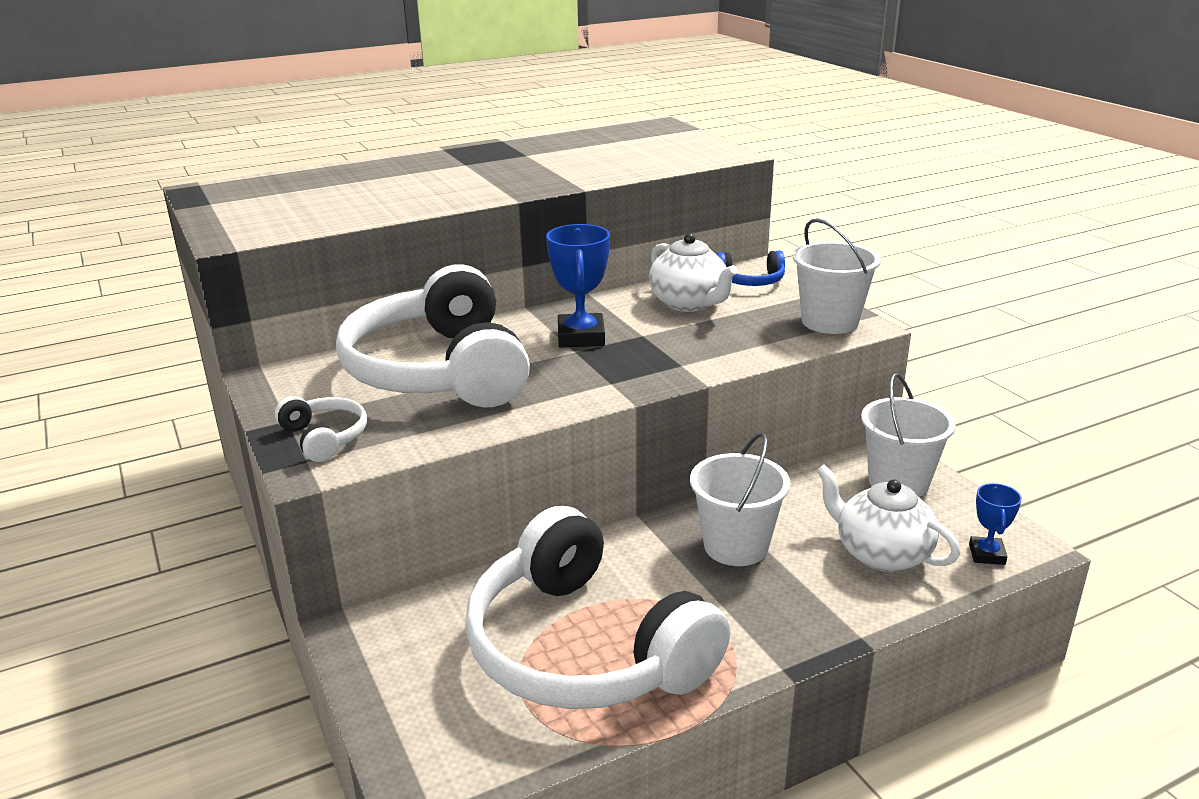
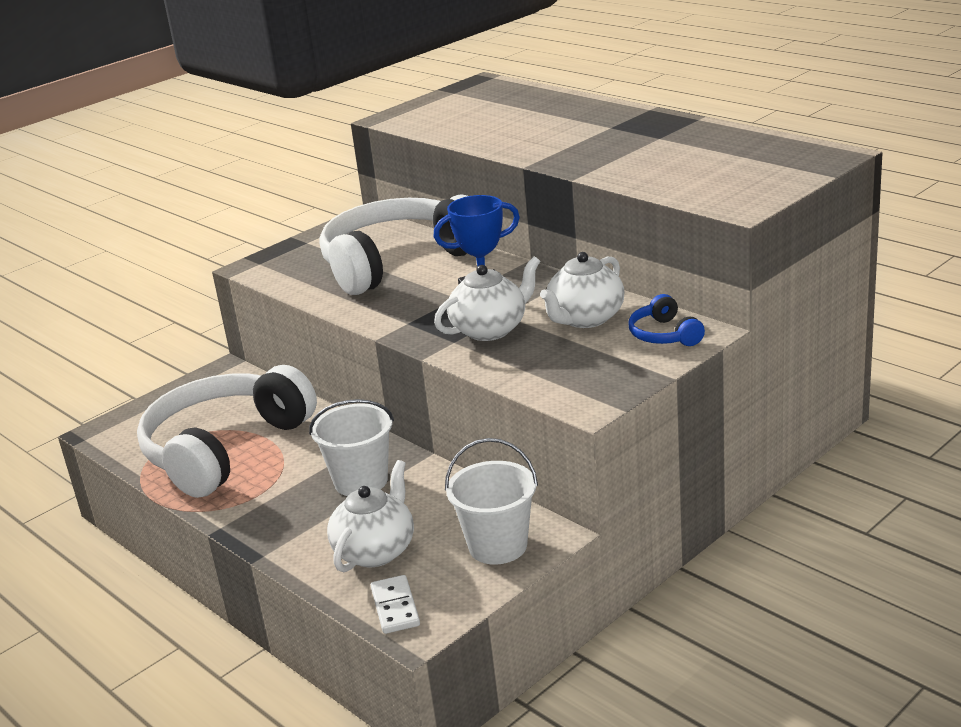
camera: 75 degrees right, 0 degrees up
(324, 438) = (288, 259): white headphones -> none
(671, 345) = (490, 329): none -> white teapot
(830, 322) = (587, 389): white bucket -> none
(987, 554) = (395, 607): blue trophy -> white domino

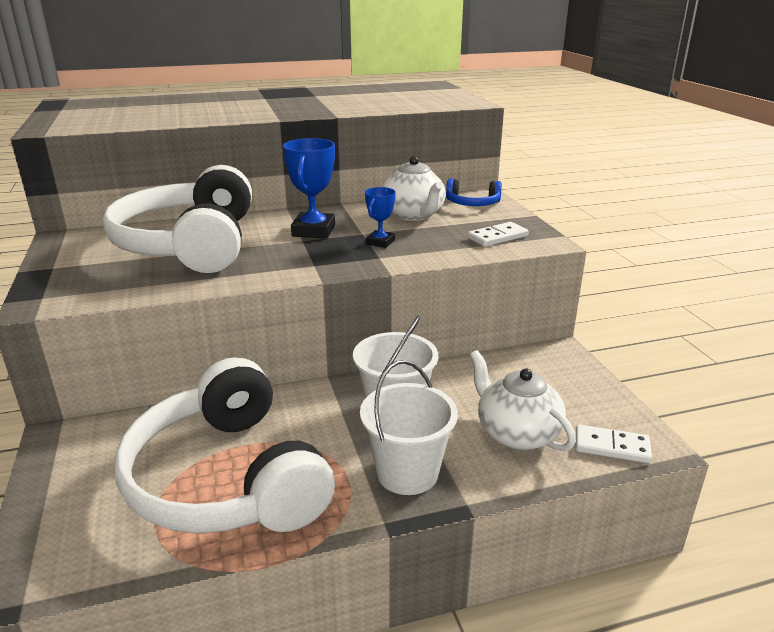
camera: 65 degrees left, 0 degrees up
(490, 329) = (380, 242): white teapot -> blue trophy
(498, 546) = (557, 376): white bucket -> white bucket (407, 473)
(572, 377) = (497, 237): none -> white domino

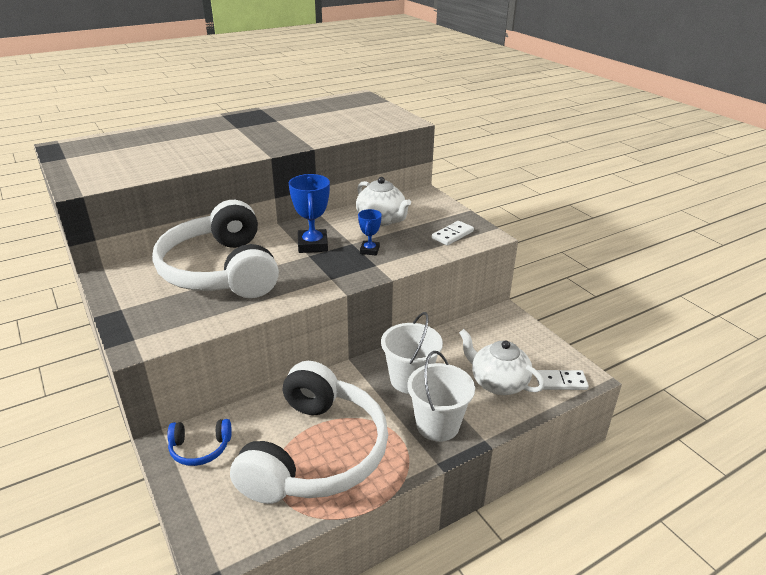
camera: 15 degrees left, 5 degrees up
(227, 478) = (315, 452): white headphones -> white headphones turned 120 degrees counterclockwise
(472, 203) = (420, 203): blue headphones -> blue headphones (200, 448)

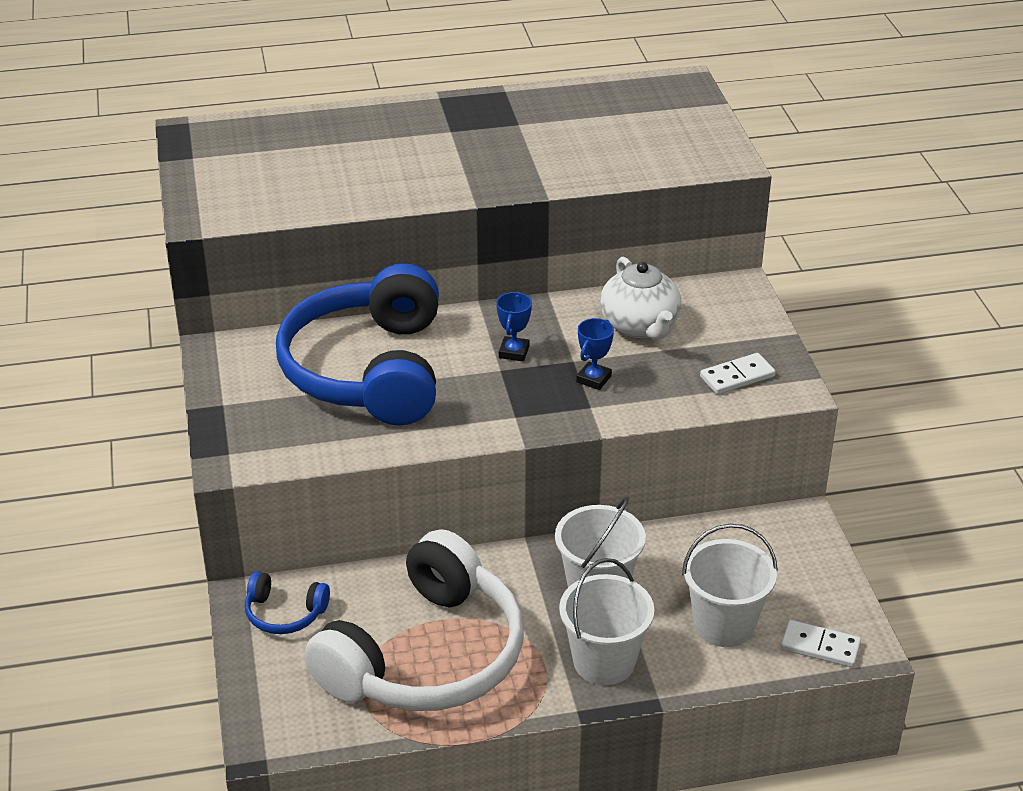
camera: 20 degrees right, 5 degrees up
(221, 270) = (369, 370): white headphones -> blue headphones
(313, 245) = (514, 352): blue trophy -> blue trophy, size x0.58
(498, 383) = (724, 625): white teapot -> white bucket

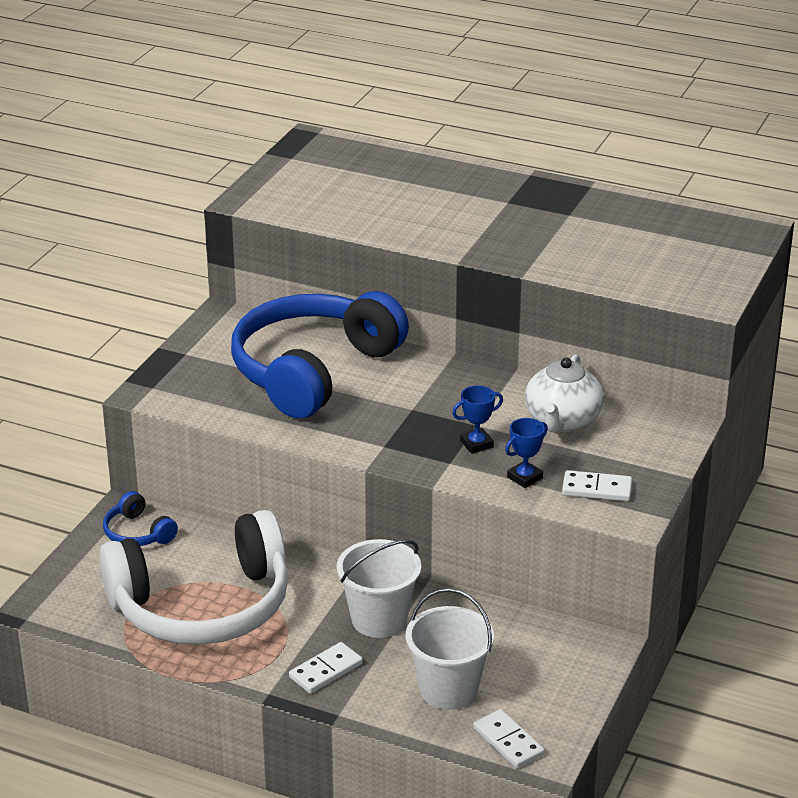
camera: 35 degrees right, 5 degrees down
(514, 352) = (437, 400): blue trophy -> blue trophy (525, 477)
(604, 662) = (326, 671): white bucket -> white domino

